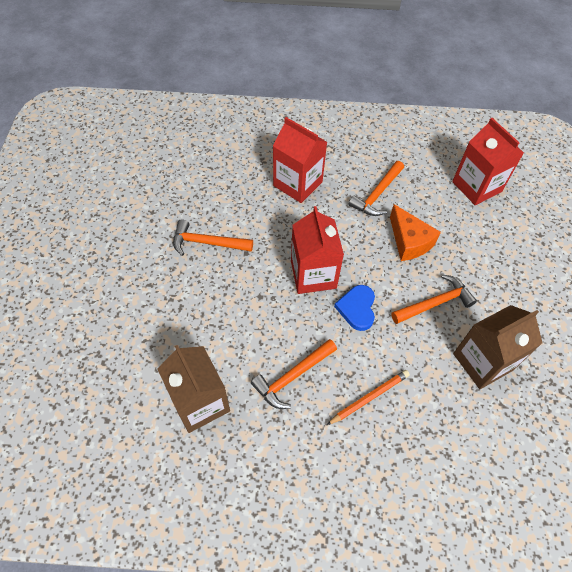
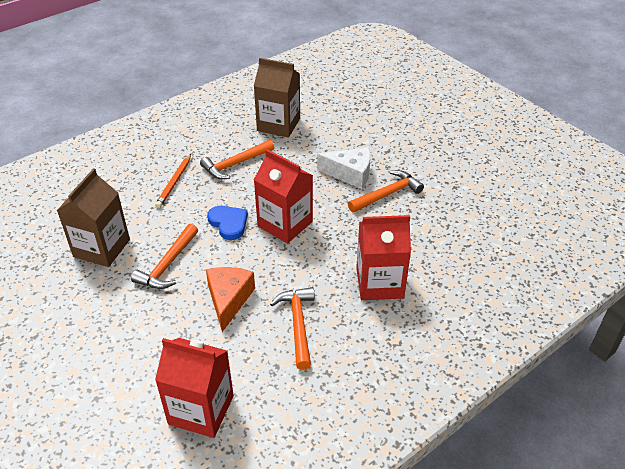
camera: 140 degrees right, 15 degrees down
(209, 284) = (350, 174): none -> white cheese
(293, 376) = (236, 164): orange hammer -> orange hammer turned 135 degrees counterclockwise
(409, 241) = (228, 300): orange cheese -> orange cheese turned 75 degrees clockwise

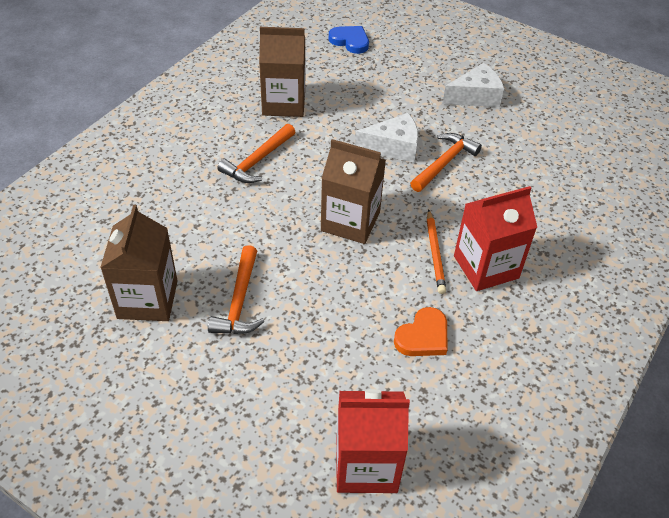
camera: 20 degrees left, 5 degrees up
(174, 182) = (195, 198): orange pencil -> orange pencil (435, 253)
(228, 223) = (286, 235): blue heart -> blue heart (350, 41)
(228, 300) = (332, 326): orange cheese -> none
(285, 224) = (350, 221): red carton -> brown carton
(298, 325) = (423, 336): orange hammer -> orange heart
(442, 146) = (475, 96): none -> white cheese

